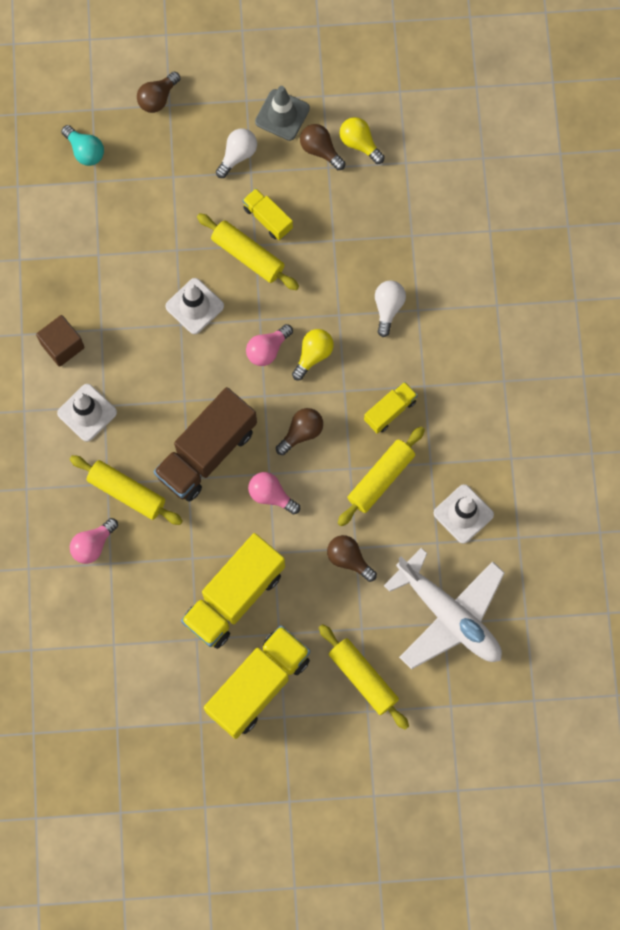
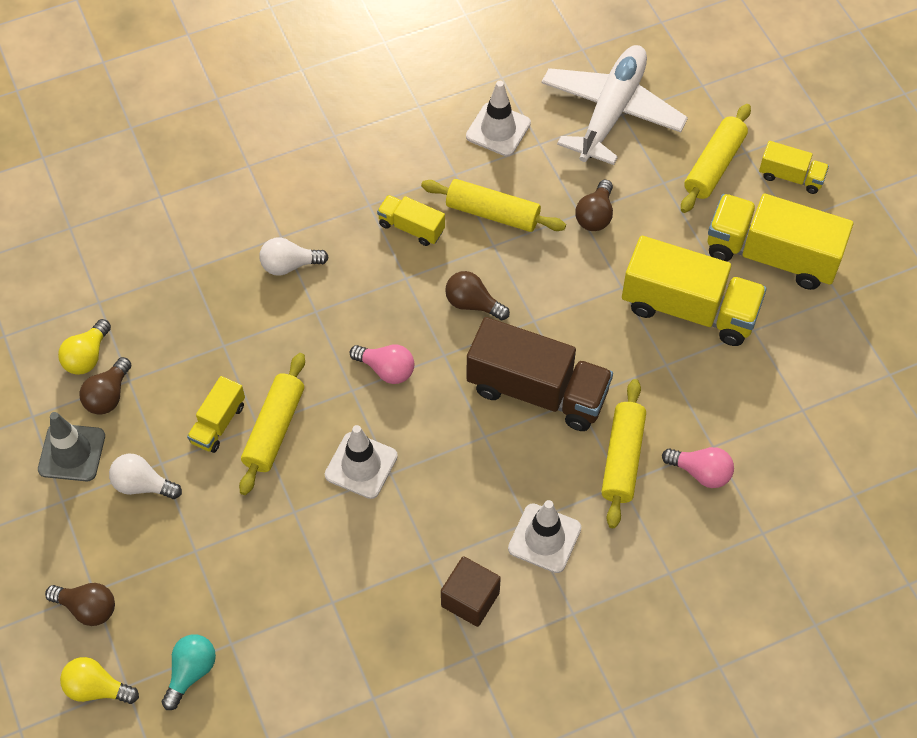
camera: 110 degrees left, 15 degrees down
(271, 495) = (558, 310): pink light bulb -> none
(313, 355) = (375, 321): yellow light bulb -> yellow light bulb (97, 688)
(328, 737) = (791, 177): none -> yellow truck

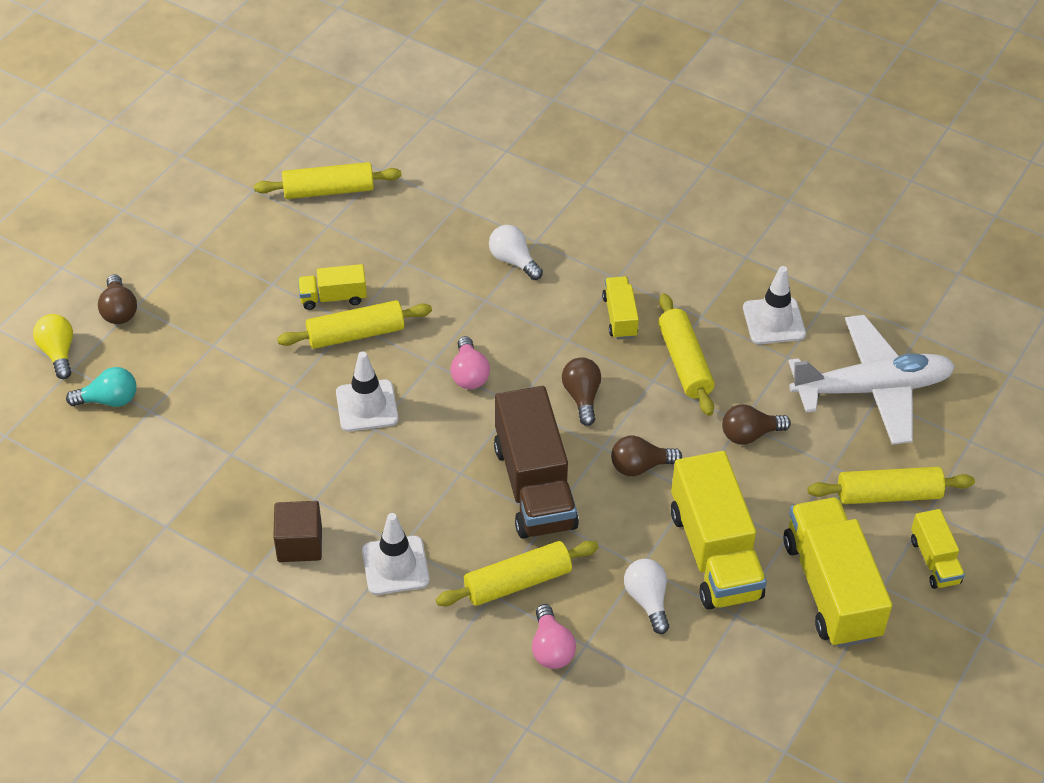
camera: 55 degrees right, 10 degrees down
(72, 453) = (240, 228): grey traffic cone -> none
(87, 356) = (328, 190): yellow light bulb -> yellow rolling pin
(108, 395) = (305, 221): brown light bulb -> brown light bulb (640, 466)
(142, 485) = (245, 284): white light bulb -> white light bulb (647, 600)

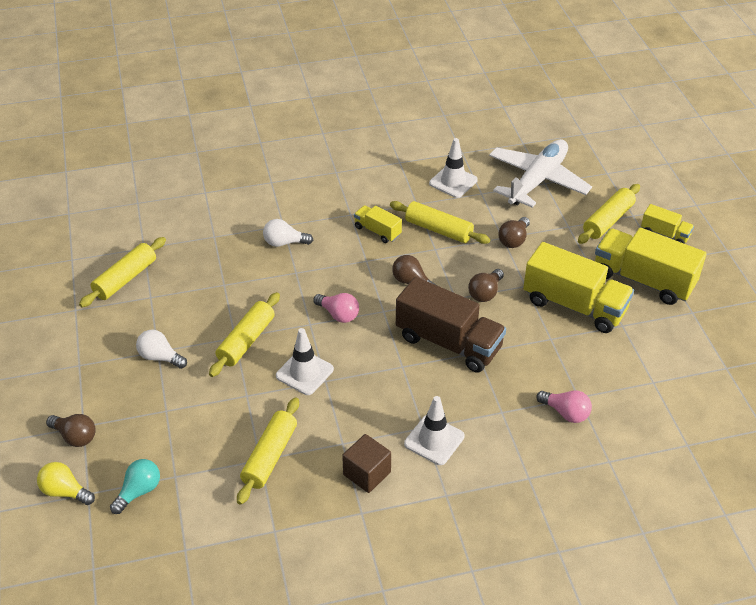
camera: 45 degrees left, 5 degrees down
(333, 297) = (206, 332): yellow truck -> none
(517, 582) = (505, 395): yellow rolling pin -> yellow rolling pin (270, 456)
(647, 600) = (576, 352): white light bulb -> white light bulb (160, 357)

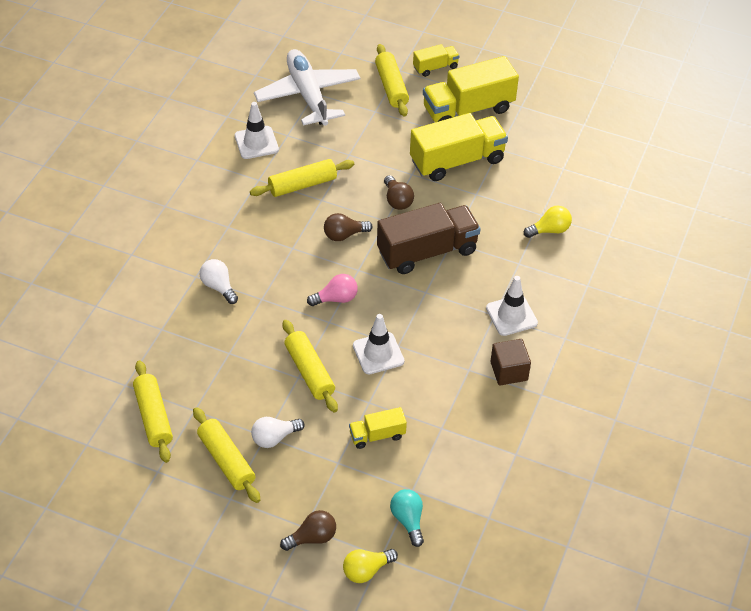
camera: 55 degrees left, 5 degrees up
(270, 456) = (443, 420): yellow rolling pin -> yellow rolling pin (226, 460)
(284, 243) = (218, 287): white light bulb -> white light bulb turned 105 degrees clockwise
(377, 231) = (266, 221): yellow truck -> yellow truck (377, 435)
(514, 240) = (358, 150): brown light bulb -> none
(566, 413) = (549, 230): pink light bulb -> yellow light bulb

